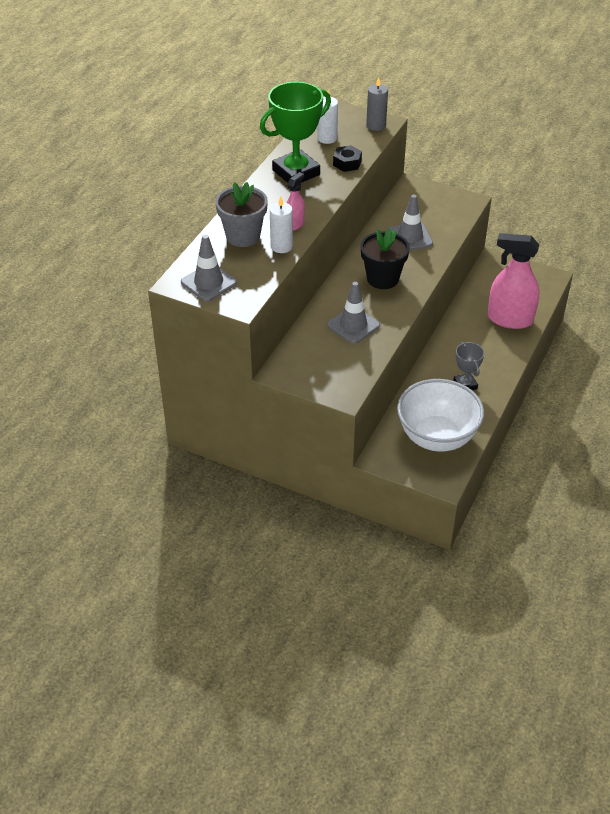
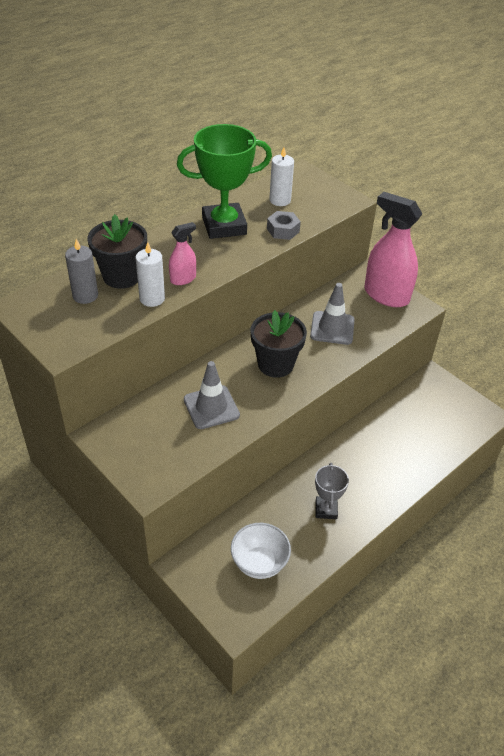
camera: 20 degrees right, 0 degrees up
(208, 283) = (49, 315): grey traffic cone -> none
(243, 236) = (122, 276): grey flower pot -> black flower pot
(347, 163) = (283, 230): black nut -> grey nut
(376, 125) = (339, 200): grey candle -> grey candle (85, 296)
(437, 437) = (259, 563): white bowl -> white bowl, size x0.59
(510, 319) = (416, 448): pink spray bottle -> pink spray bottle (386, 295)

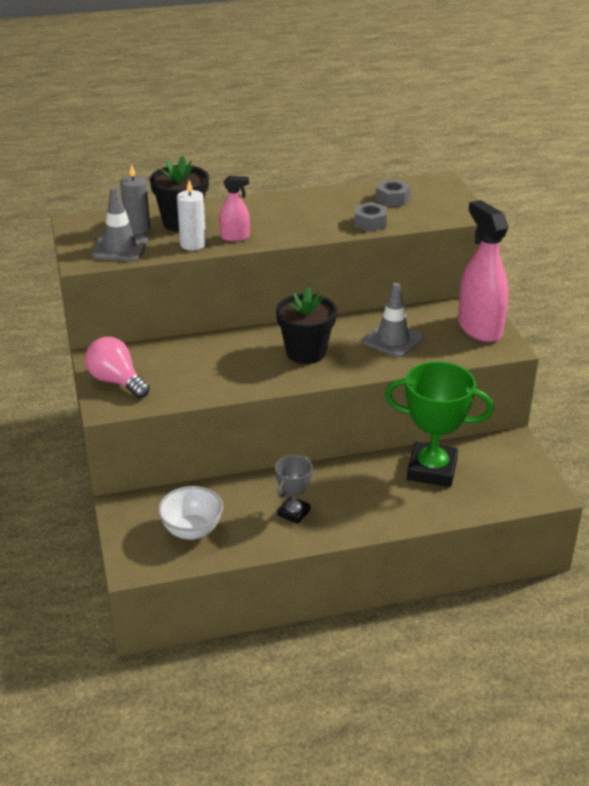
camera: 30 degrees right, 10 degrees down
(137, 455) = (116, 381): none -> pink light bulb
(211, 407) = (213, 367): grey traffic cone -> grey traffic cone (120, 248)
(224, 226) = (314, 206): green trophy -> green trophy (432, 470)
(280, 200) = (392, 199): white candle -> grey nut

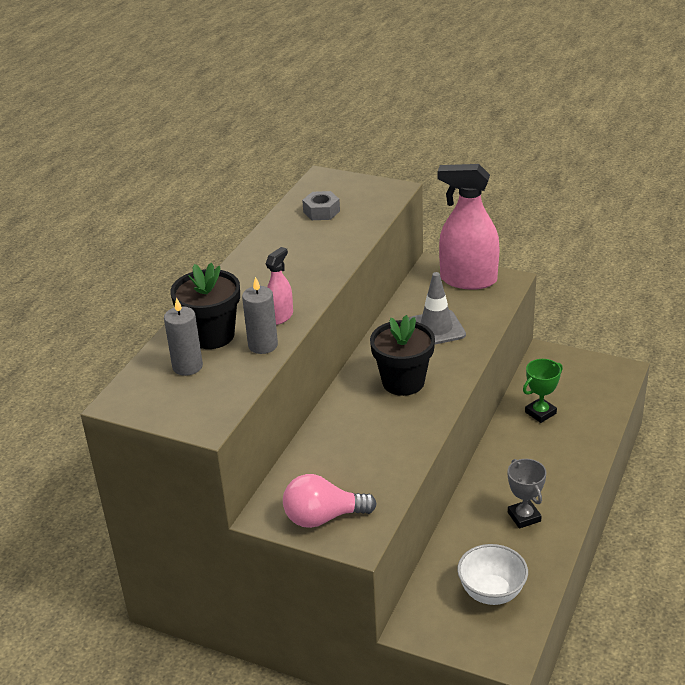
camera: 50 degrees left, 0 degrees up
(120, 248) = (212, 391): grey traffic cone -> none
(193, 244) = (263, 345): white candle -> grey candle
(370, 223) = (347, 239): grey nut -> none
(432, 470) = (540, 413): green trophy -> green trophy, size x0.52

